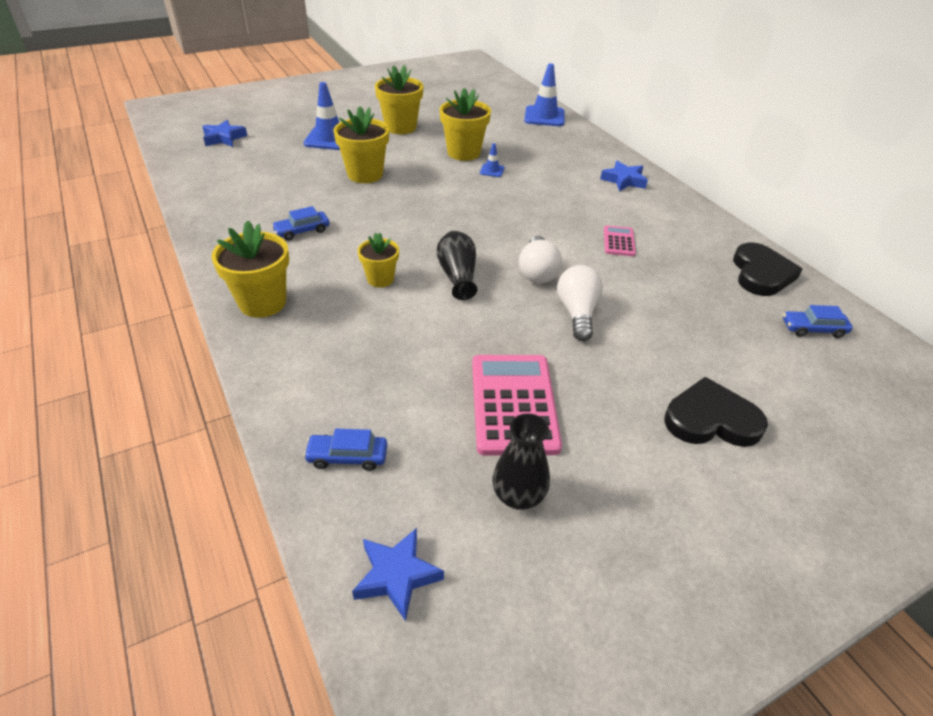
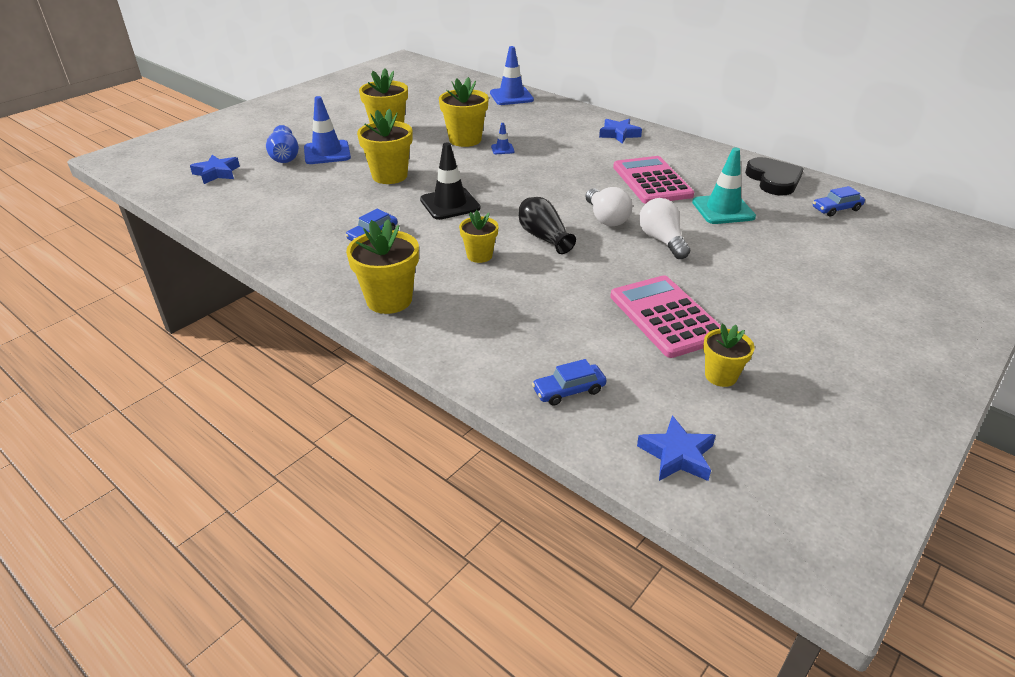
camera: 20 degrees left, 5 degrees down
(291, 134) = (285, 156): none -> blue vase
(396, 217) = (450, 204): none -> black traffic cone
(518, 496) = (721, 376): black vase -> yellow flower pot
(618, 241) = (651, 181): pink calculator -> pink calculator, size x2.01
(674, 294) = (723, 209): none -> turquoise traffic cone
(711, 419) = (813, 287): black heart -> none

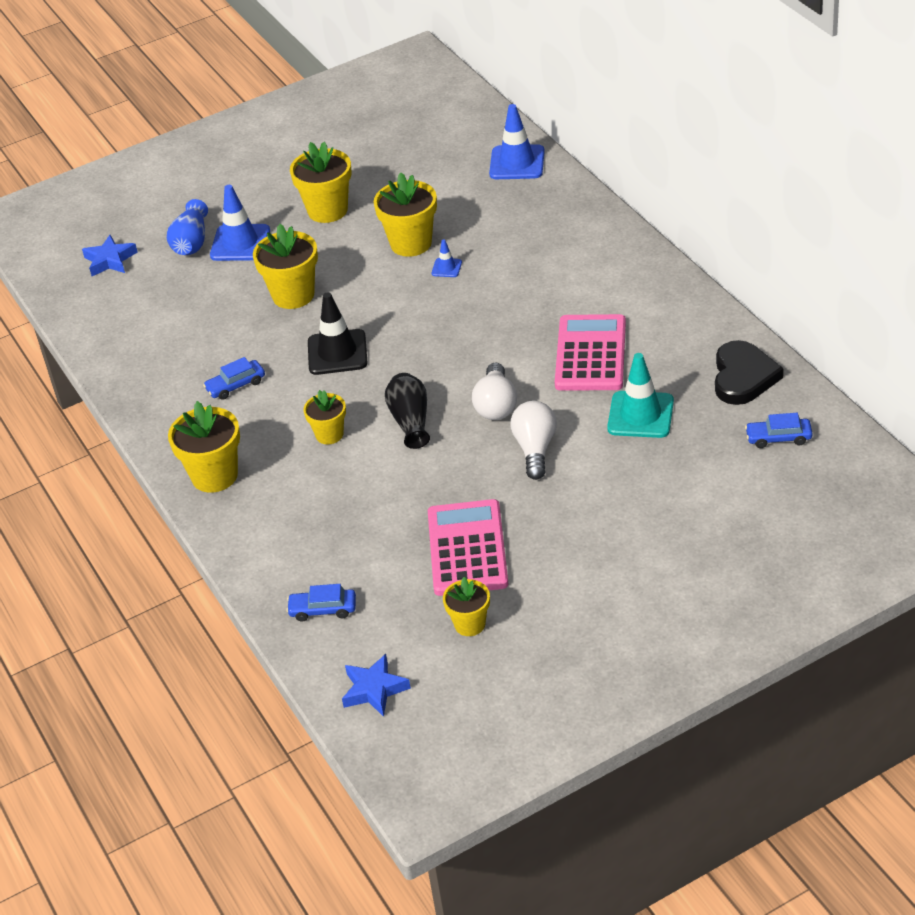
camera: 25 degrees right, 5 degrees up
(619, 134) = (609, 261): blue star -> none

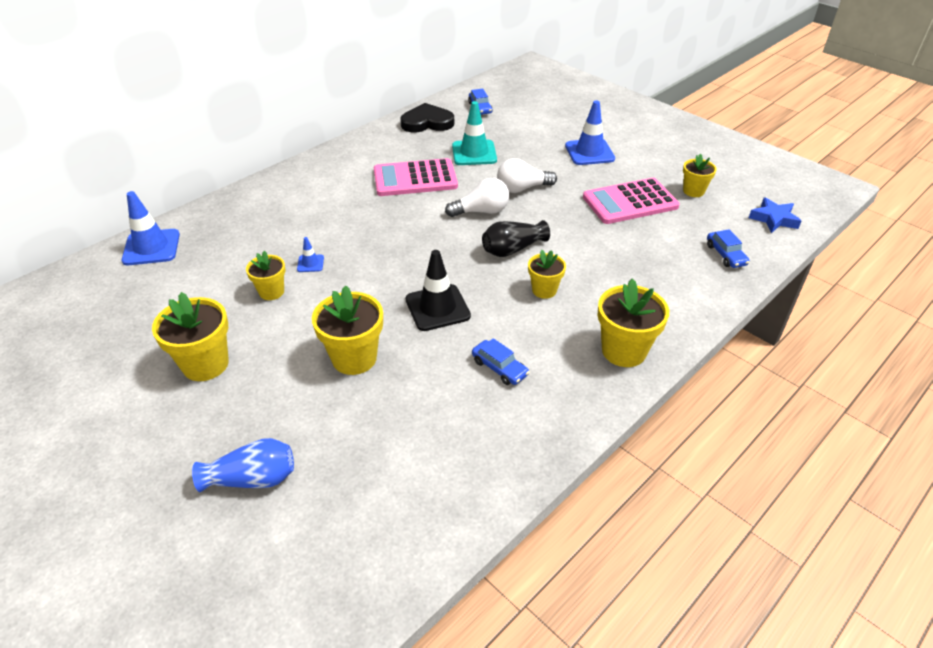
camera: 110 degrees left, 0 degrees up
(110, 260) = (286, 566): blue star -> none
(240, 243) = (259, 427): blue traffic cone -> blue traffic cone (589, 152)
(411, 243) = (271, 292): yellow flower pot -> yellow flower pot, size x0.61

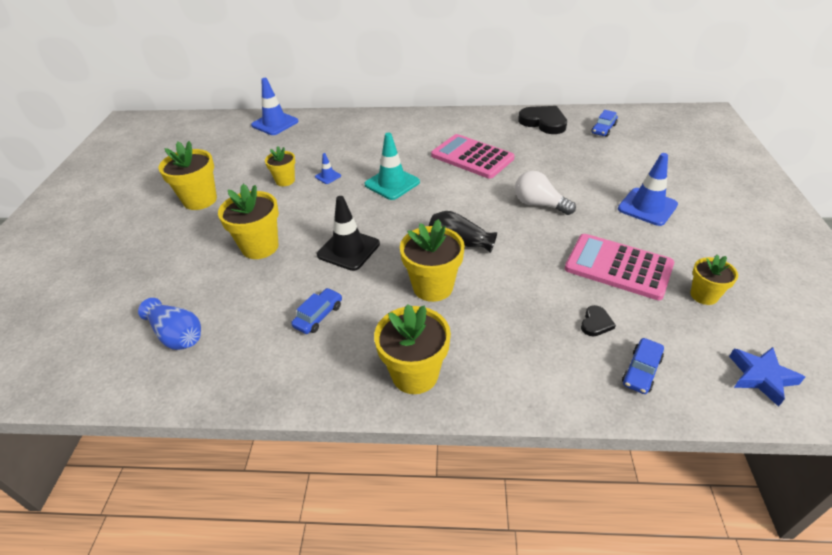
camera: 50 degrees right, 0 degrees up
(252, 479) = (123, 274): blue vase -> blue vase (177, 335)
(474, 153) = (544, 160): turquoise traffic cone -> turquoise traffic cone (392, 183)
(481, 211) = (481, 204): white light bulb -> none
(499, 368) = (318, 316): blue car -> blue car turned 150 degrees counterclockwise
(544, 290) = (433, 287): yellow flower pot -> yellow flower pot, size x1.64
(668, 244) = (596, 323): none -> black heart

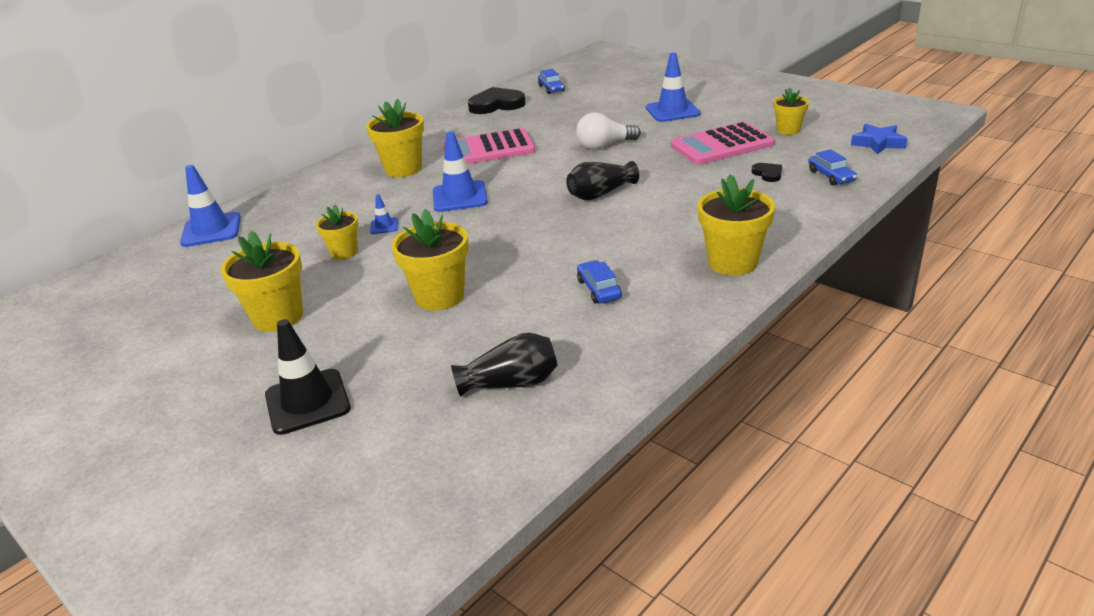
camera: 50 degrees left, 10 degrees down
(177, 335) = (511, 383): blue vase -> black vase
(348, 249) = (525, 248): black traffic cone -> black traffic cone (307, 402)
(392, 183) = (460, 197): turquoise traffic cone -> blue traffic cone
(433, 287) = (639, 223): yellow flower pot -> yellow flower pot (403, 169)

